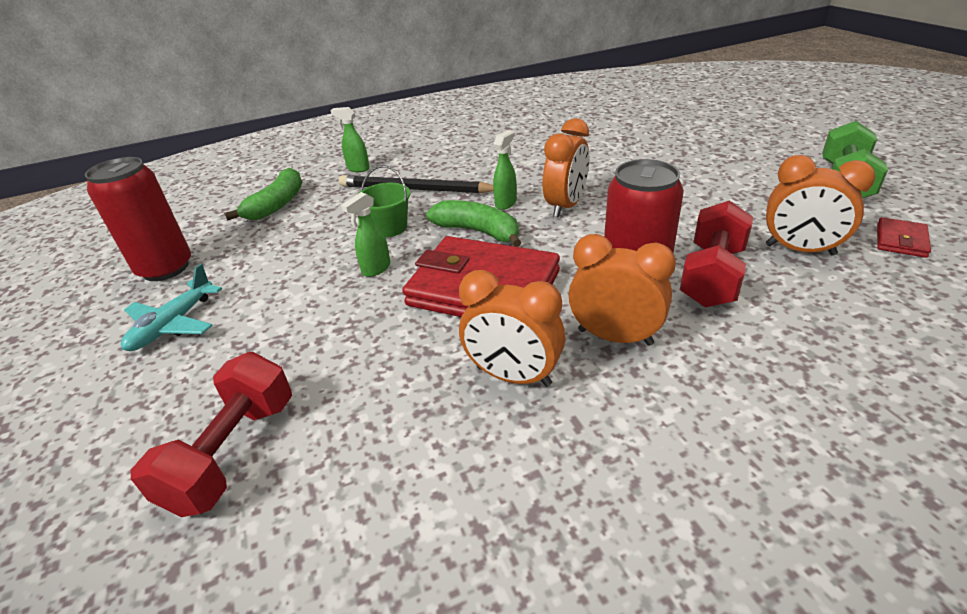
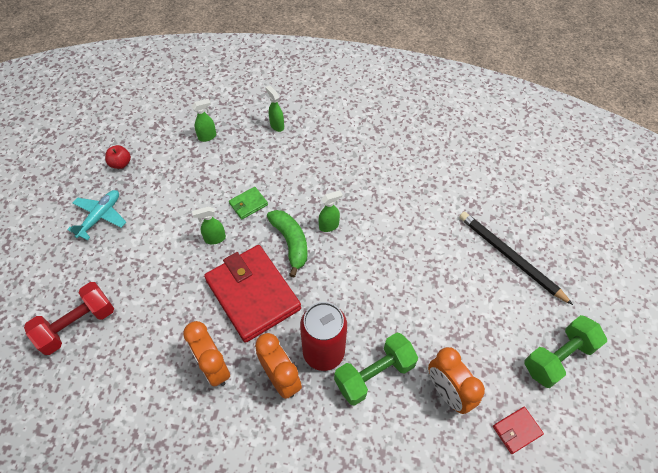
camera: 30 degrees right, 20 degrees up
(165, 268) = (121, 164): red can -> red apple
(173, 325) = (100, 217): turquoise plane -> turquoise plane turned 150 degrees clockwise
(277, 204) = (207, 137): green banana -> green spray bottle
(389, 228) = (248, 204): green bucket -> green wallet
(415, 189) = (291, 173): black pencil -> black pencil (510, 257)
(565, 206) = (360, 254): orange clock -> none
(712, 276) = (374, 374): red dumbbell -> green dumbbell

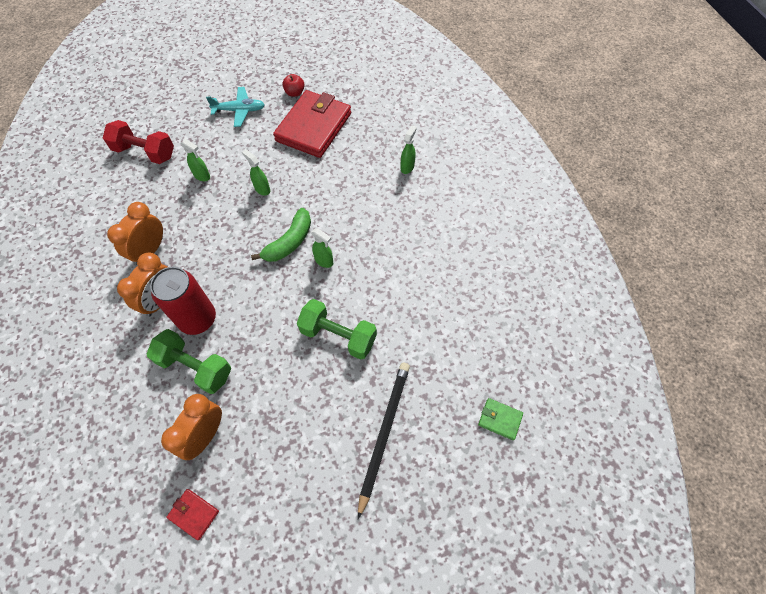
camera: 60 degrees right, 5 degrees up
(207, 137) = (359, 128): green spray bottle -> green spray bottle (202, 176)
(248, 204) = (309, 192): green wallet -> green wallet (500, 419)
(253, 294) = (225, 242): red wallet -> red wallet (313, 127)
(558, 357) = (290, 527): green dumbbell -> green dumbbell (338, 336)

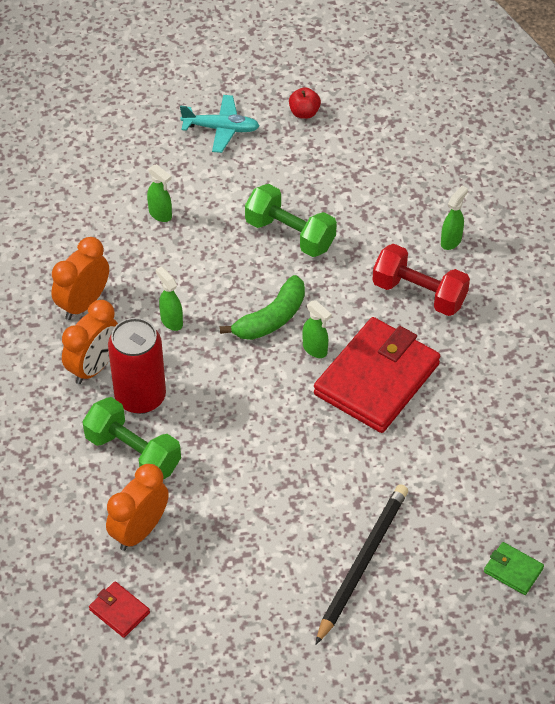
camera: 10 degrees right, 10 degrees down
(145, 152) = (83, 171): red dumbbell -> red dumbbell (419, 293)
(262, 189) = (242, 243): green spray bottle -> green spray bottle (171, 321)
(313, 127) = (325, 167): red wallet -> red wallet (376, 379)
(338, 336) = (321, 443): green dumbbell -> green dumbbell (290, 234)

